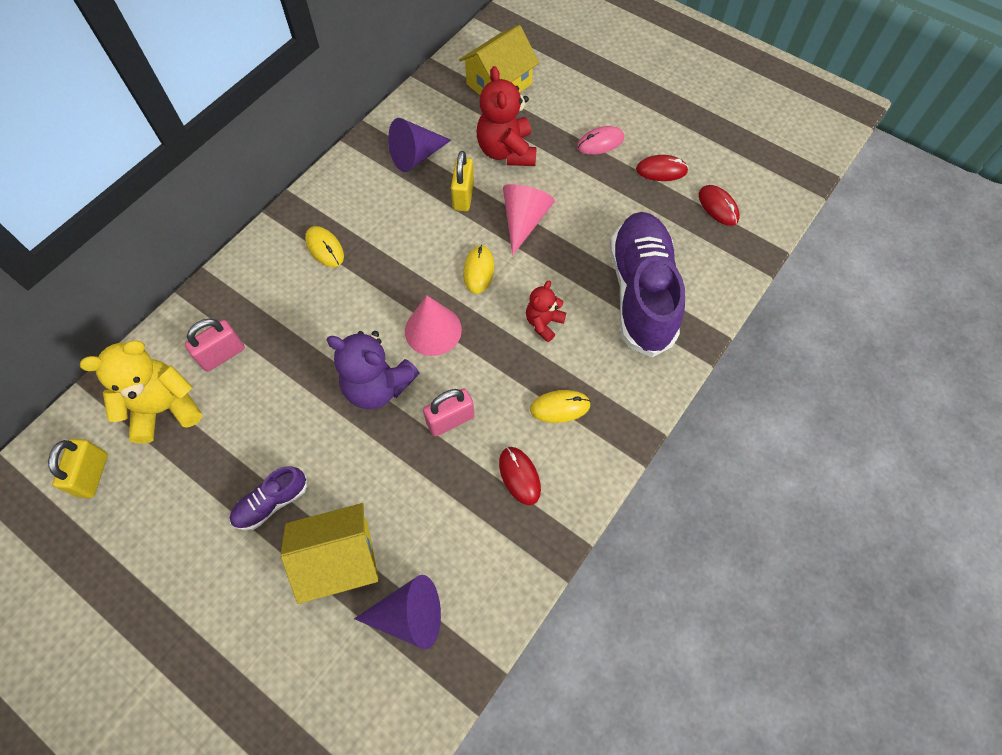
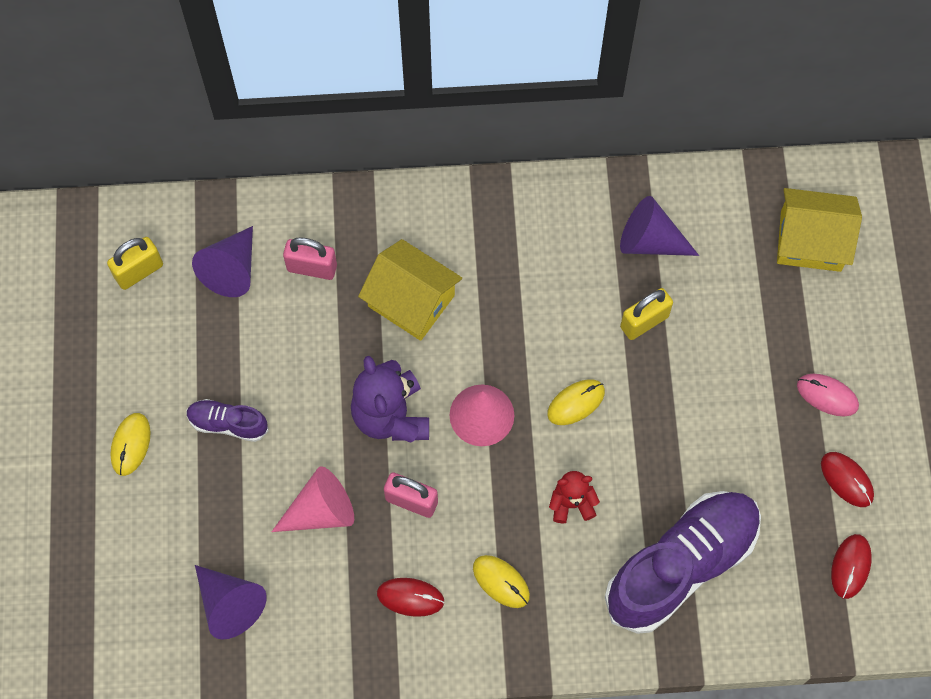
camera: 50 degrees right, 5 degrees up
(165, 408) = (232, 269): yellow teddy bear -> purple cone
(325, 248) = (480, 252): yellow mouse -> yellow mouse (130, 444)
(339, 559) = (228, 514): yellow house -> yellow house (411, 300)
(506, 151) = (733, 317): red teddy bear -> none
(519, 476) = (410, 597): red mouse -> red mouse turned 75 degrees clockwise
(524, 221) = (666, 398): pink cone -> pink cone (321, 510)

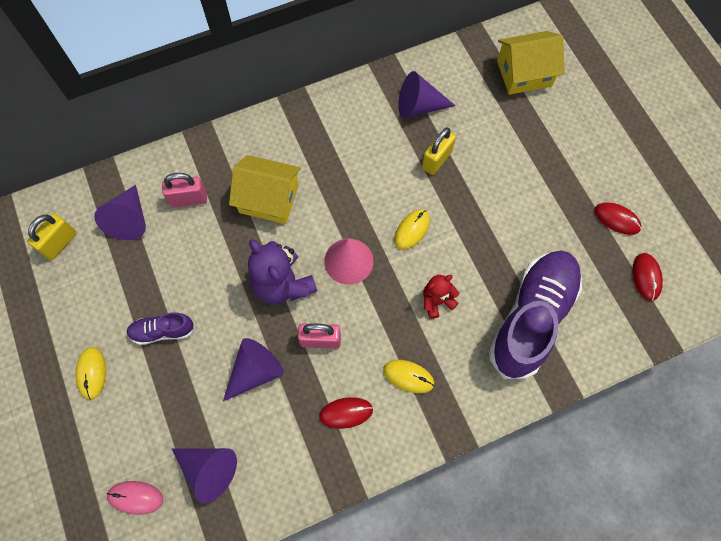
camera: 20 degrees left, 0 degrees up
(321, 510) = (255, 371): pink cone -> purple cone
(827, 395) = (579, 168): pink mouse -> pink mouse (135, 497)

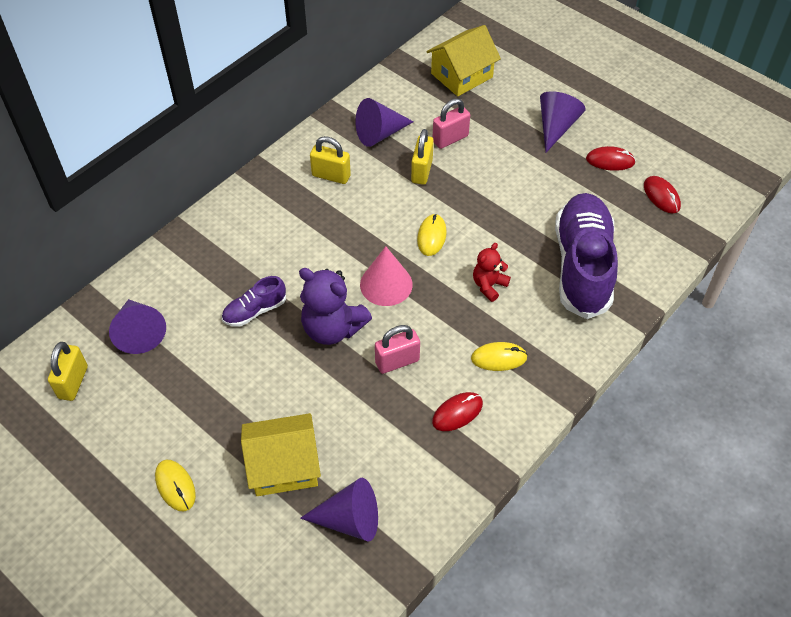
camera: 25 degrees left, 15 degrees down
(135, 497) = (287, 578): pink mouse -> none
(163, 331) = (231, 417): purple shoe -> purple shoe (255, 311)
(189, 199) = (193, 291): pink padlock -> pink padlock (450, 139)
(255, 371) = (347, 414): purple cone -> purple cone (556, 127)
(269, 199) = (276, 261): yellow house -> yellow house (283, 466)
(355, 133) = (331, 176): none -> yellow padlock

